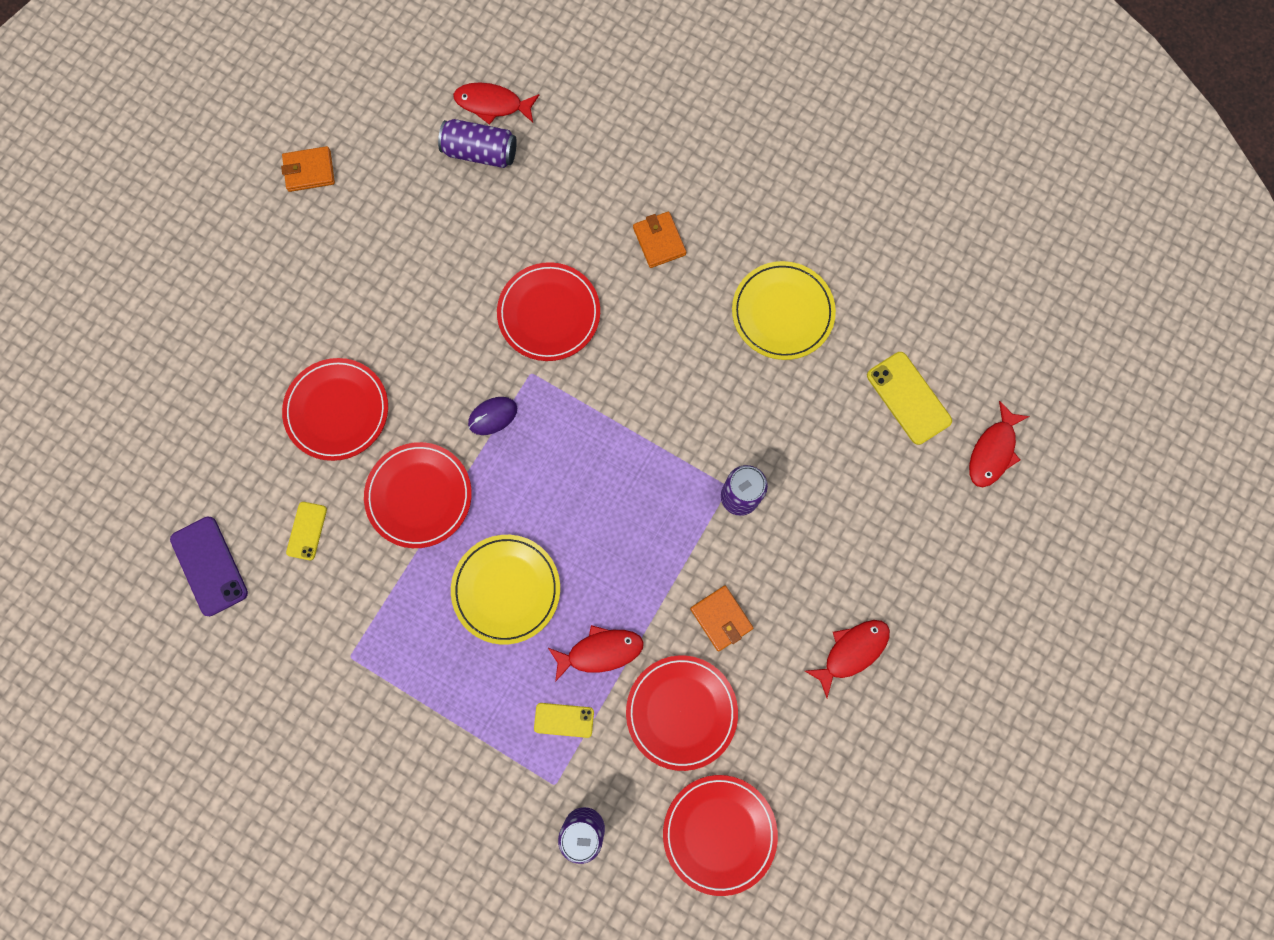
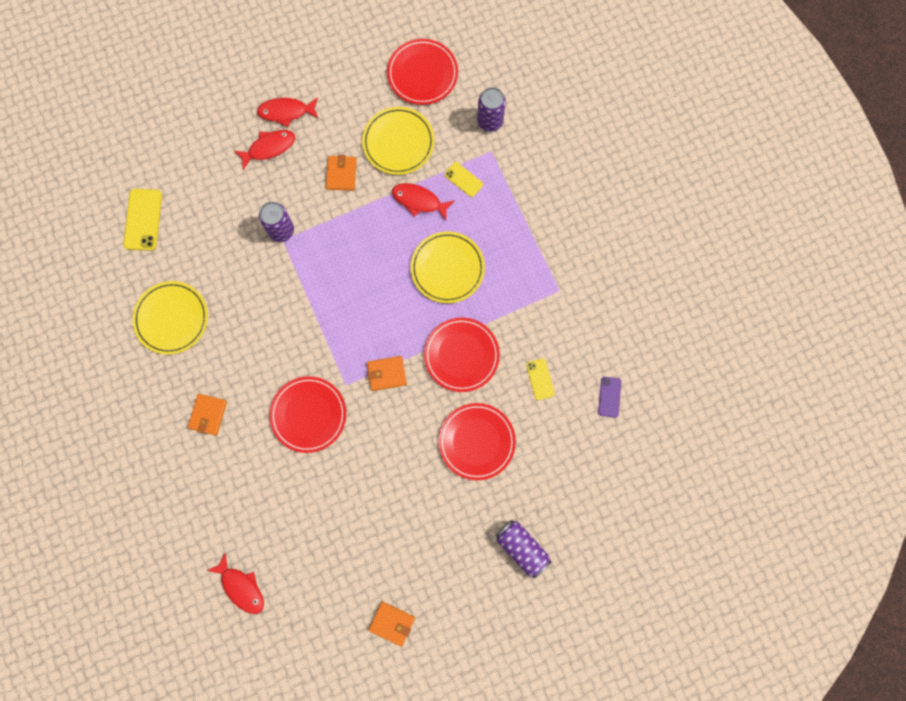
camera: 145 degrees left, 0 degrees up
(209, 566) = (609, 397): purple phone -> purple phone, size x0.60
(307, 531) = (540, 379): yellow phone -> yellow phone turned 60 degrees counterclockwise
(480, 152) = (273, 556): purple can -> purple can (522, 548)
(492, 416) = (386, 373): purple mouse -> orange wallet
(681, 712) = (398, 142): red plate -> yellow plate
(992, 451) = (123, 160): red fish -> red fish (269, 148)

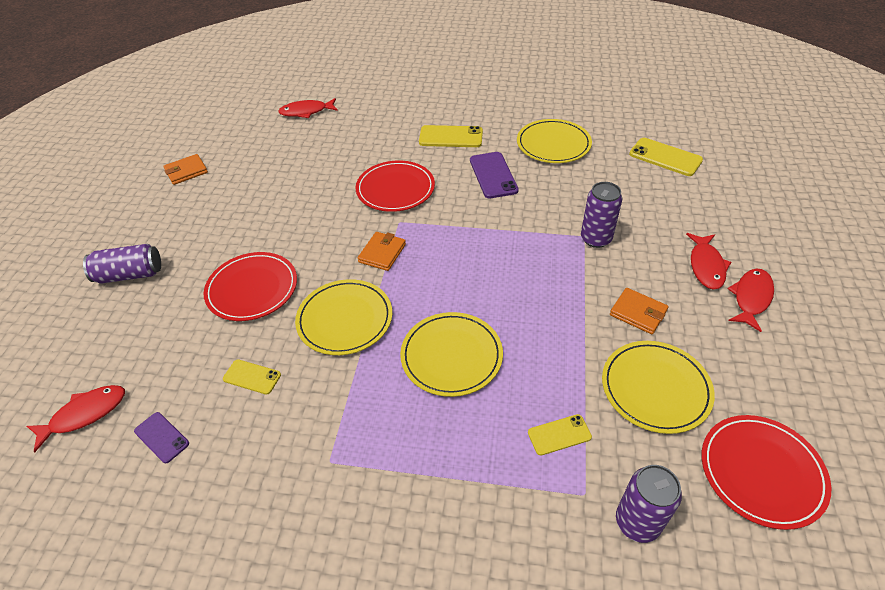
camera: 125 degrees right, 30 degrees down
(208, 415) = (451, 137): orange wallet -> yellow phone
(245, 345) = (493, 175): none -> purple phone
(419, 201) = (557, 370): red fish -> red fish (84, 414)
(461, 355) = (345, 319): red plate -> yellow plate

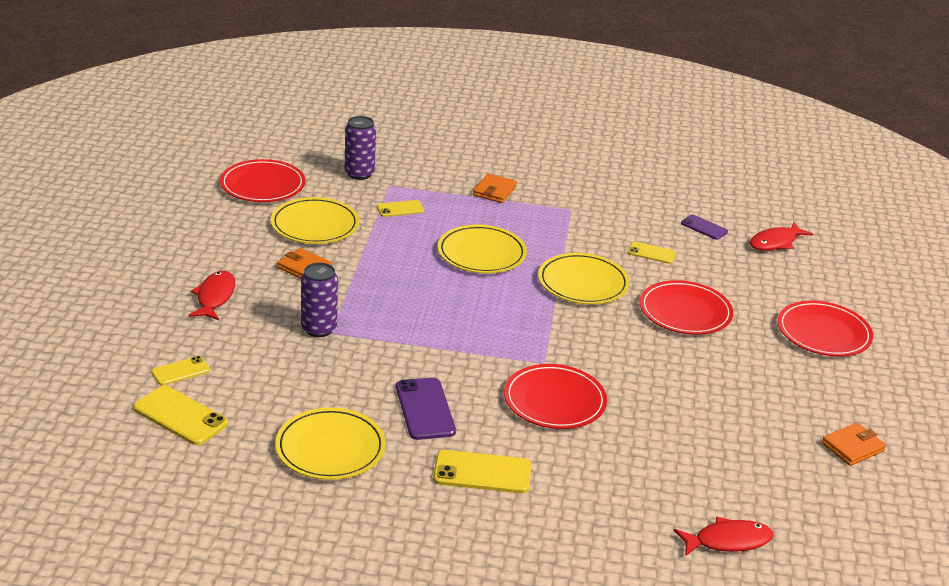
camera: 175 degrees right, 15 degrees down
(130, 275) = (823, 333): purple can -> red plate
(382, 253) = (557, 332): orange wallet -> orange wallet (494, 191)
(687, 190) = (180, 371): none -> yellow phone
(751, 298) = (190, 270): red fish -> none

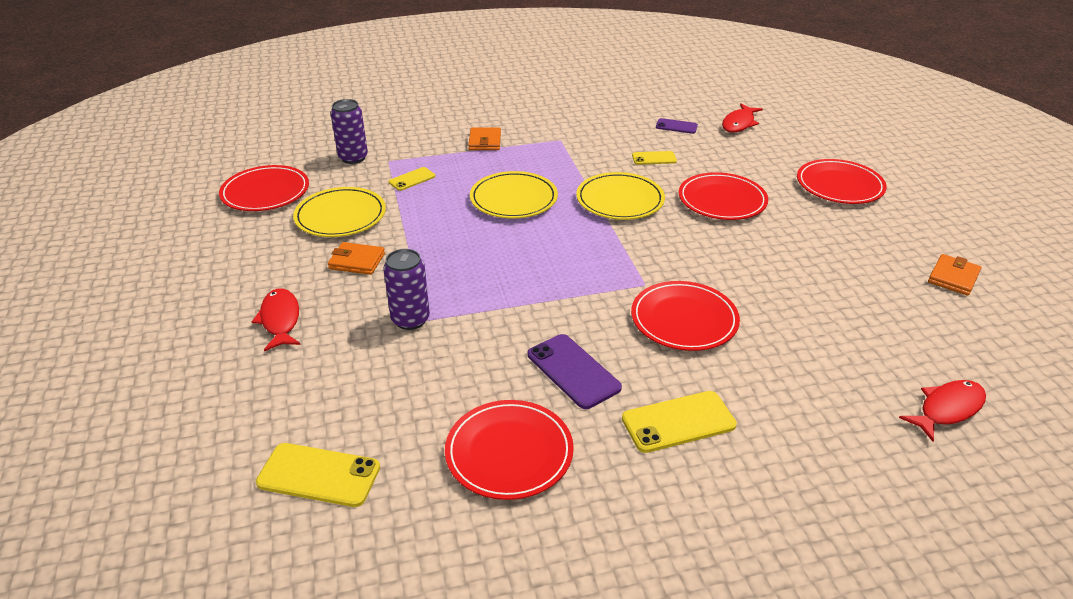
camera: 20 degrees left, 5 degrees up
(180, 371) = (289, 418): yellow phone -> none
(330, 448) = (509, 452): yellow plate -> red plate

